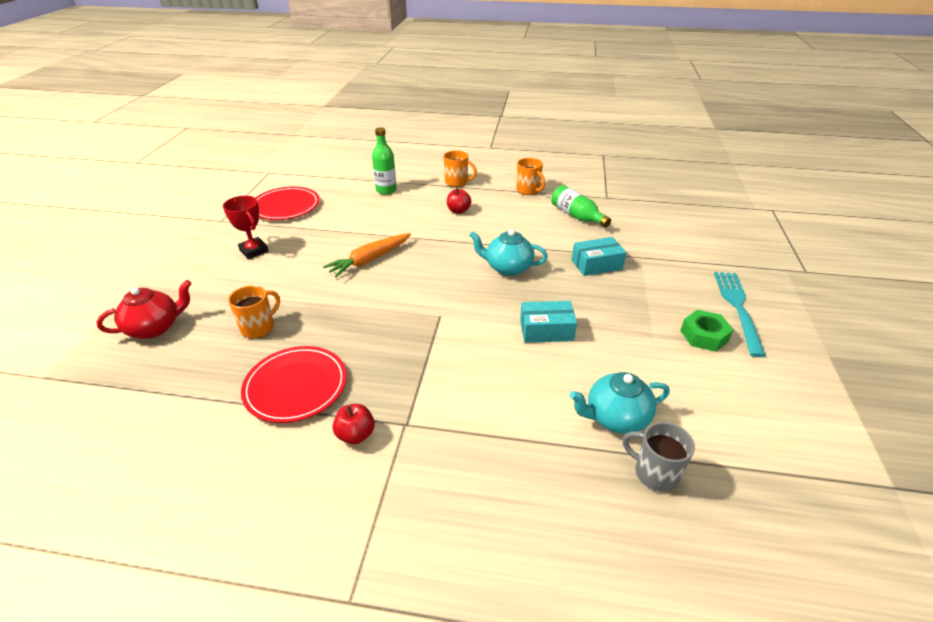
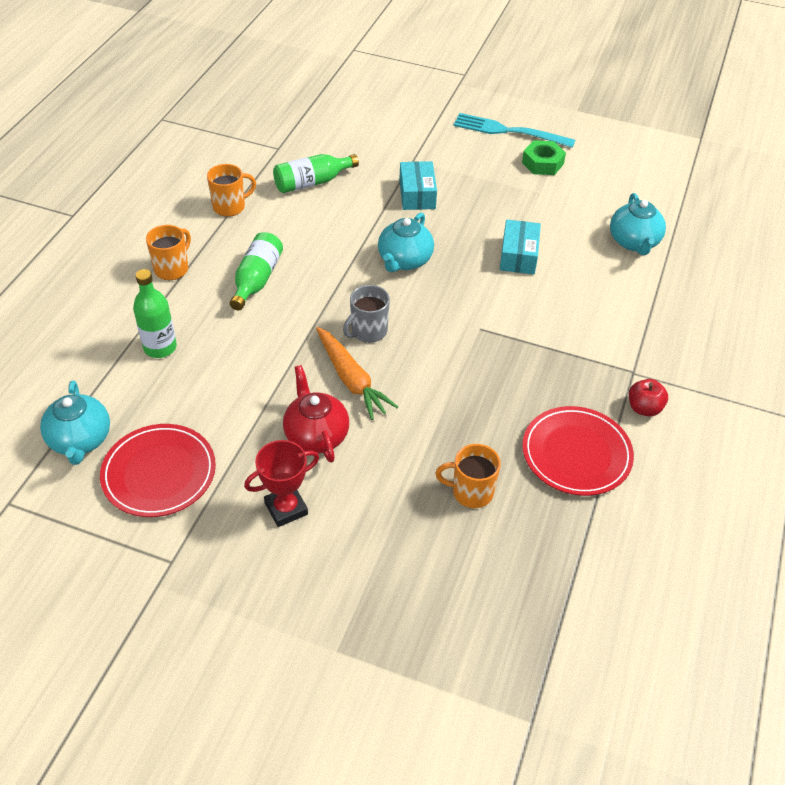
camera: 80 degrees left, 10 degrees up
(155, 328) = (450, 607): red teapot -> red teapot (316, 435)
(259, 328) = (471, 492): orange mug -> orange mug turned 45 degrees counterclockwise
(311, 181) = (80, 440): none -> turquoise teapot
(458, 211) = (256, 280): red apple -> green bottle
(654, 473) = (688, 238): grey mug -> grey mug (368, 331)

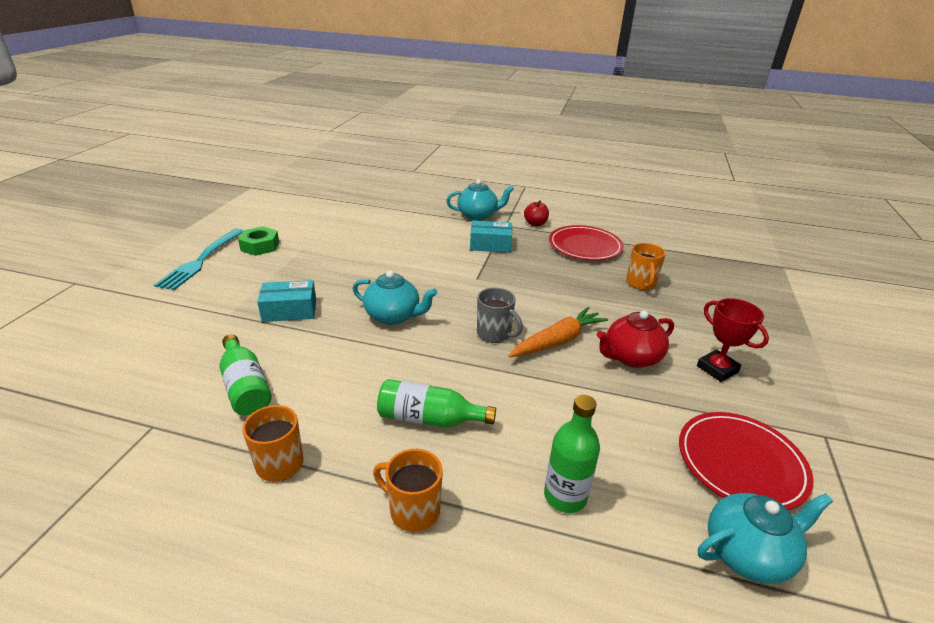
camera: 95 degrees left, 15 degrees down
(518, 256) = (387, 260): turquoise box -> turquoise box (490, 245)
(634, 242) = (372, 217): turquoise teapot -> turquoise teapot (478, 215)

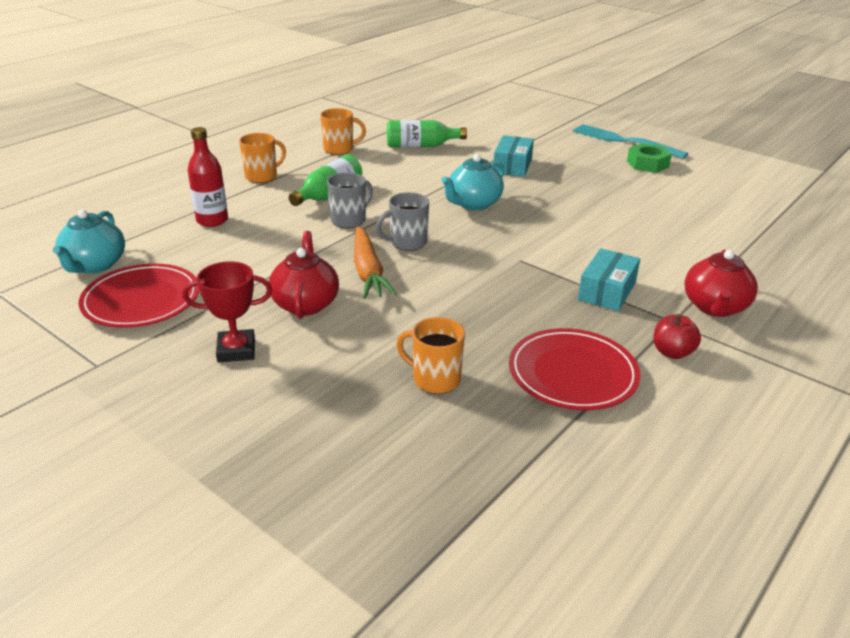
camera: 115 degrees right, 0 degrees up
(478, 215) = (715, 307): turquoise teapot -> red teapot
(480, 381) = (349, 220): none -> grey mug
(565, 496) = (212, 220): green bottle -> red bottle

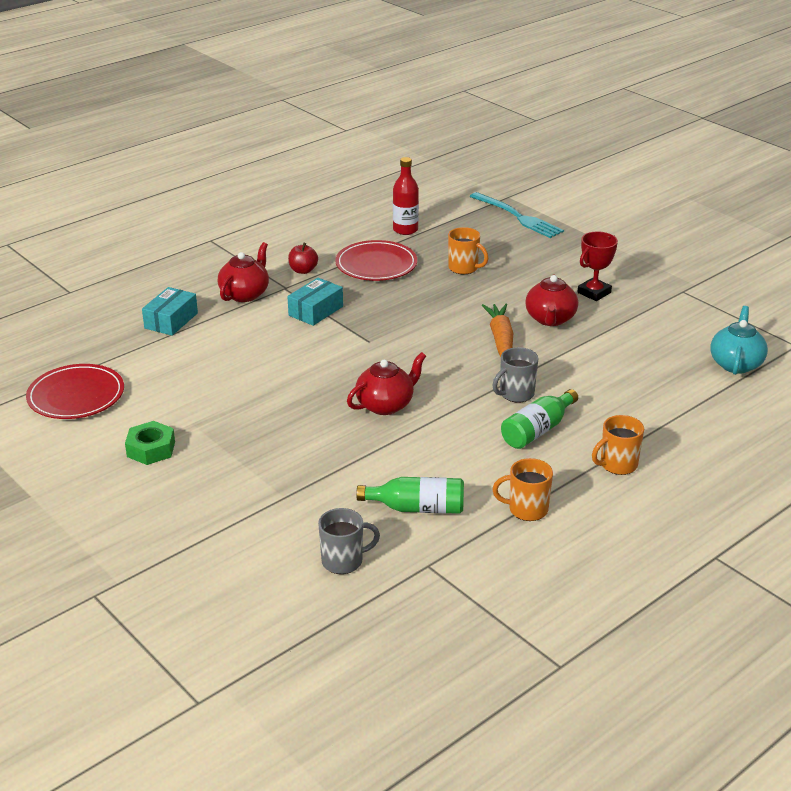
camera: 170 degrees left, 0 degrees up
(141, 300) = (678, 331): red plate -> red plate (76, 396)
(212, 220) = (652, 404): red bottle -> red bottle (405, 230)
(236, 350) = (594, 293): red trophy -> red trophy turned 45 degrees counterclockwise
(407, 243) = (463, 365): grey mug -> grey mug (343, 561)
(473, 204) = (385, 405): turquoise teapot -> red teapot
(512, 166) = (315, 459): turquoise box -> turquoise box (171, 320)
(623, 141) = (141, 496): turquoise fork -> turquoise fork (518, 217)

